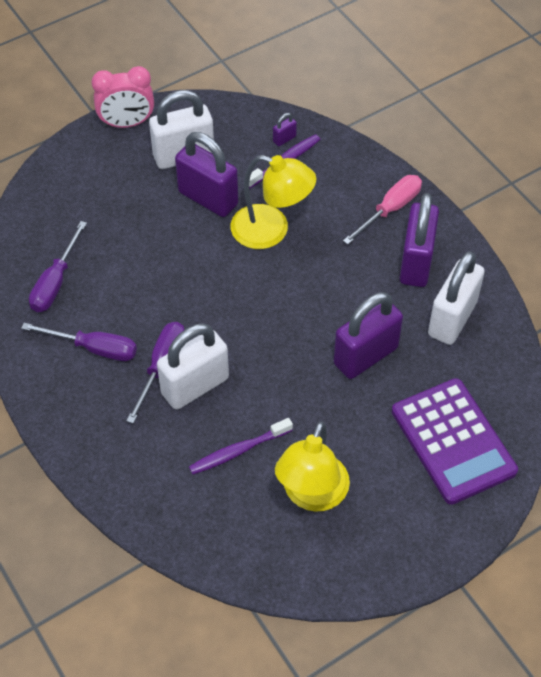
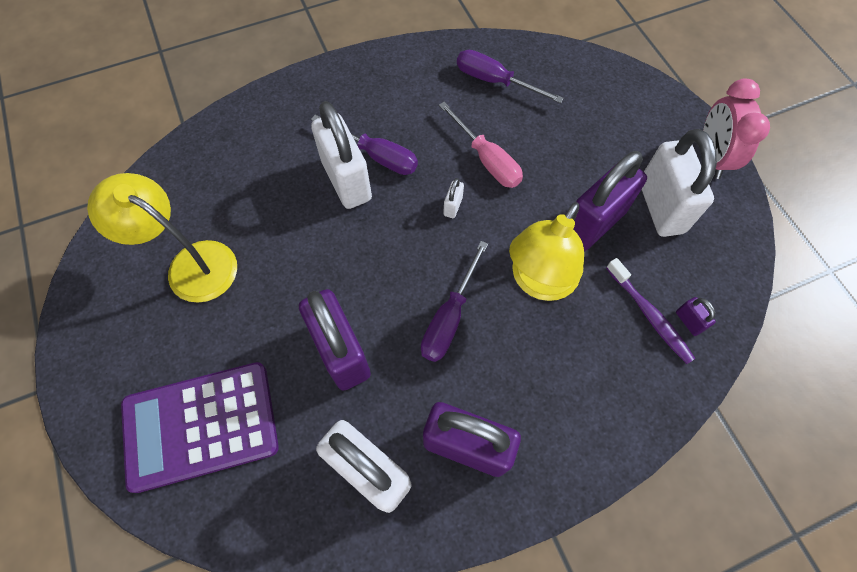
camera: 100 degrees right, 10 degrees up
(94, 348) = (411, 105): purple screwdriver -> purple screwdriver (449, 317)
(209, 298) = (453, 206): none -> white padlock
(238, 451) = (262, 207): purple toothbrush -> none
(390, 209) = (560, 433): pink screwdriver -> pink screwdriver (486, 159)

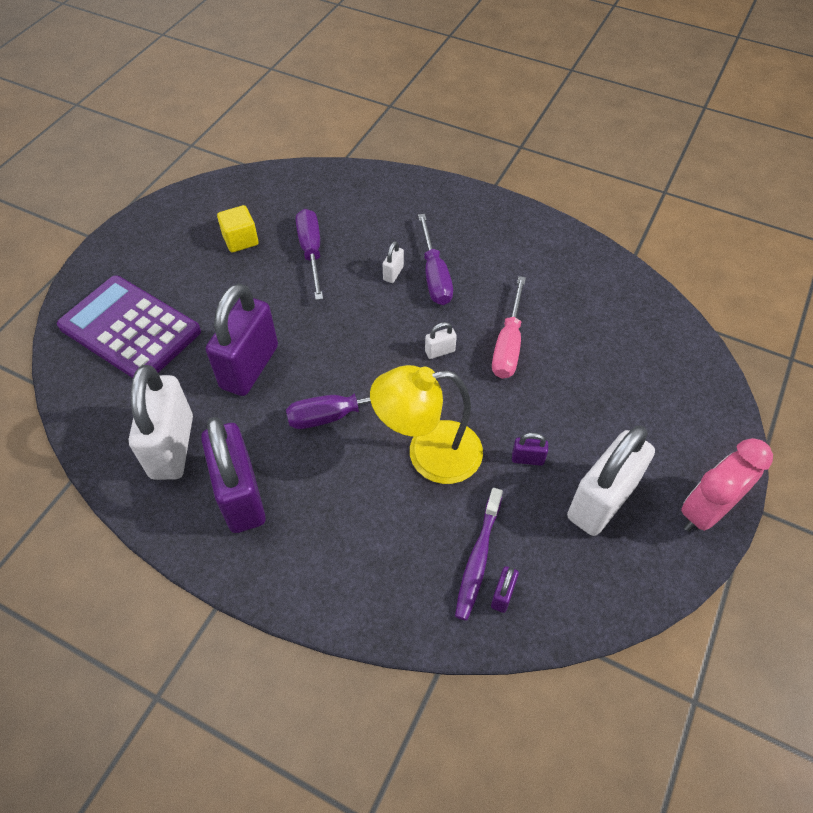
camera: 50 degrees right, 10 degrees down
(191, 264) = (240, 240): yellow lamp -> yellow cube
(347, 181) = (393, 273): white padlock -> white padlock, size x0.41
(495, 81) = (592, 300): purple screwdriver -> purple screwdriver (311, 252)
(594, 223) = (527, 459): purple padlock -> purple padlock, size x0.41

